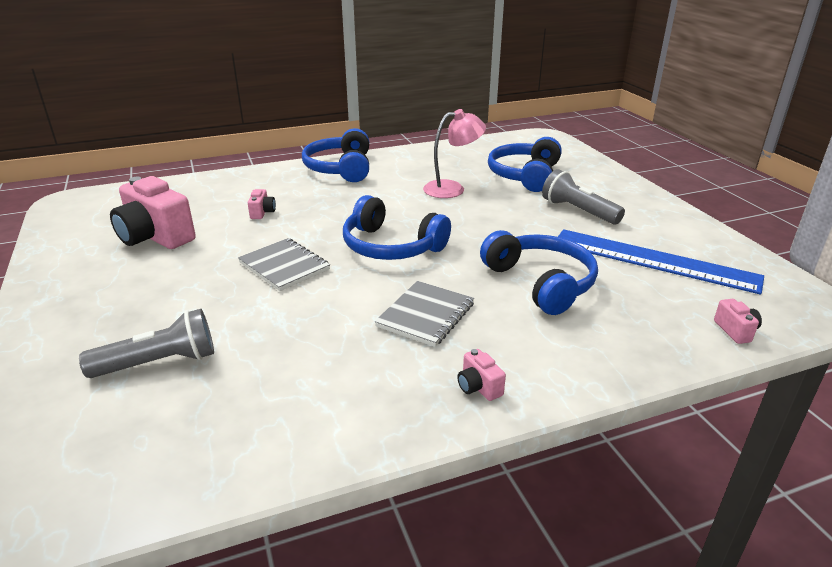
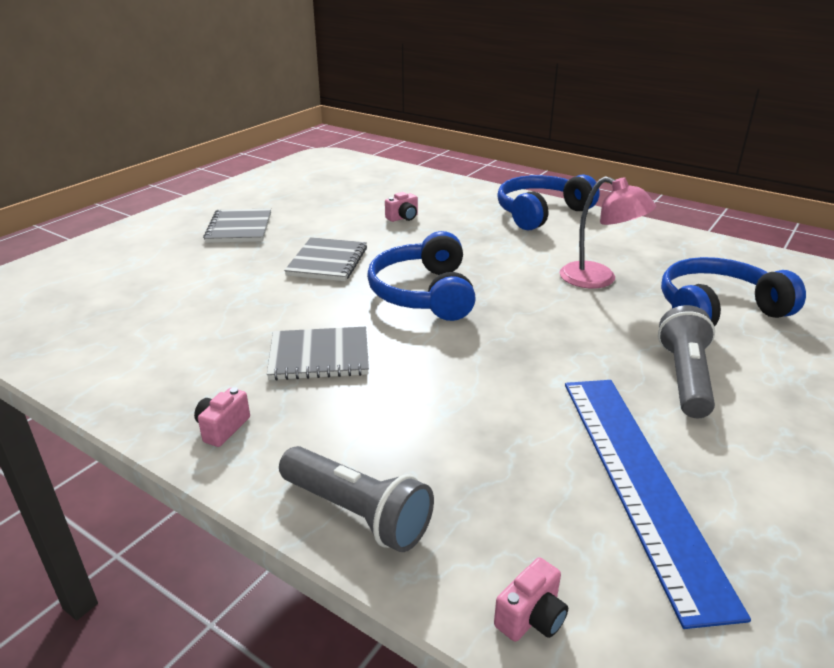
camera: 55 degrees right, 0 degrees up
(145, 287) = (239, 228): none -> grey notebook
(155, 237) = (311, 201): pink camera -> none
(159, 363) = (150, 274): grey flashlight -> grey flashlight (357, 513)
(541, 282) = (462, 404): blue headphones -> none

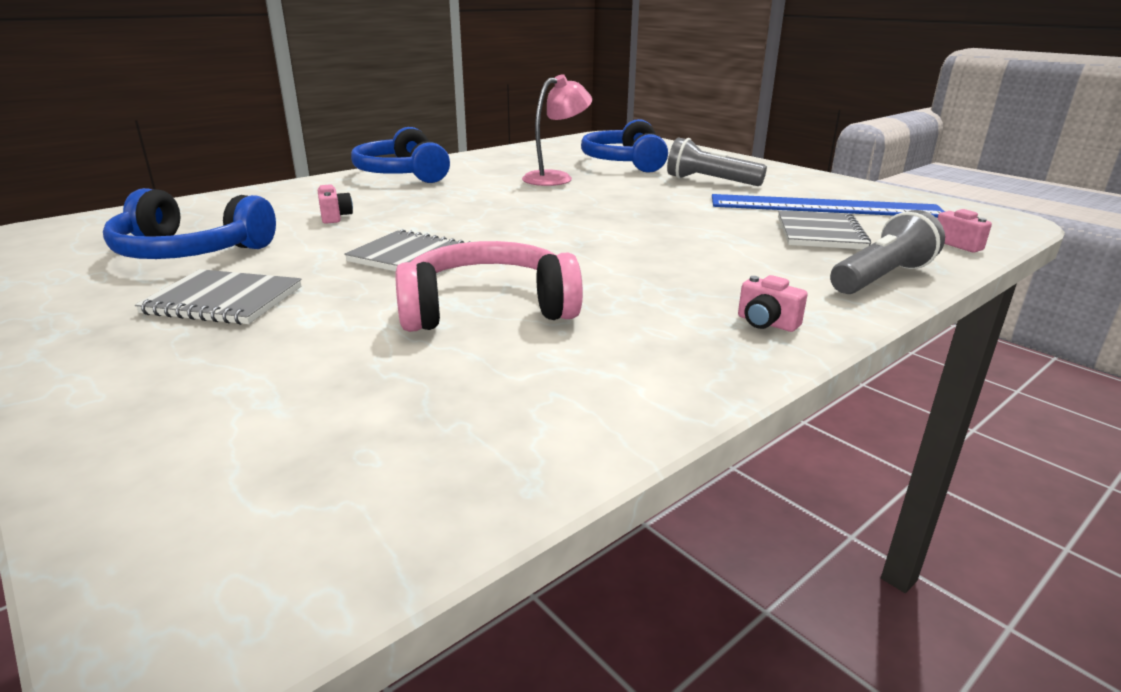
camera: 75 degrees left, 5 degrees down
(239, 304) = (487, 308): none -> pink headphones
(319, 356) = (638, 275): grey notebook -> grey notebook (820, 233)
(423, 293) = (534, 227): blue headphones -> blue headphones (189, 252)

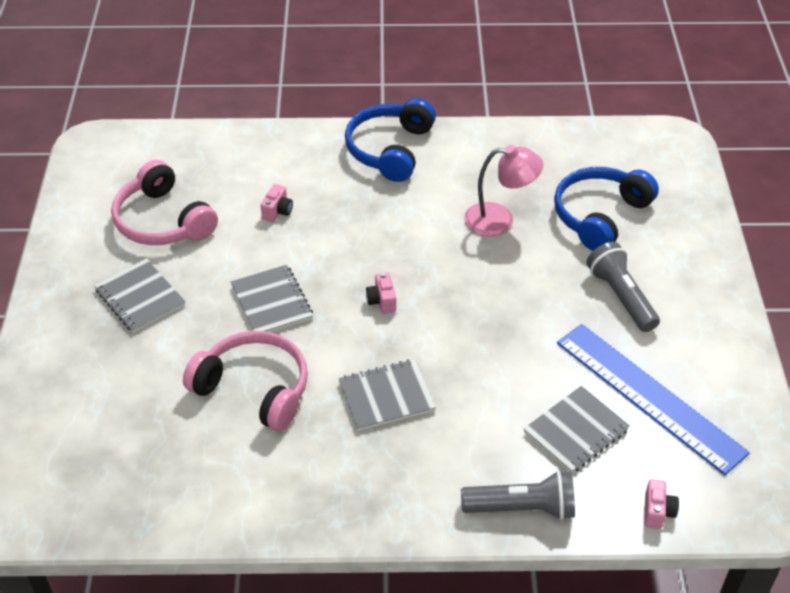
camera: 40 degrees right, 20 degrees up
(189, 252) = (162, 221): blue headphones -> pink headphones
(637, 267) = (386, 396): none -> grey notebook
(766, 323) = (379, 501): pink camera -> pink camera (382, 301)

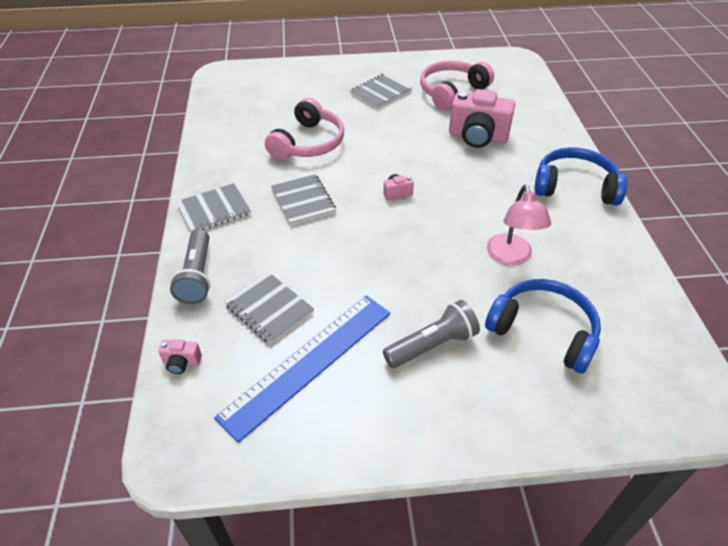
camera: 85 degrees right, 0 degrees up
(272, 302) = (386, 143): grey notebook -> grey notebook (214, 210)
(277, 211) = (477, 137): pink camera -> pink camera, size x2.31

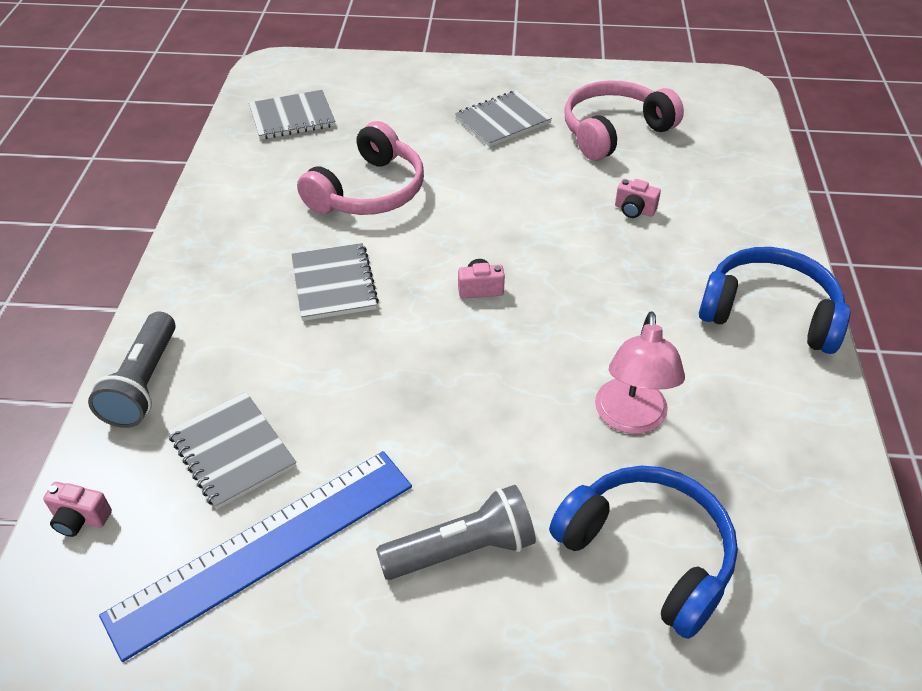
camera: 10 degrees right, 0 degrees up
(214, 210) = (199, 282): grey notebook -> grey notebook (292, 117)
(477, 137) = (634, 210): pink camera -> pink camera, size x0.43

